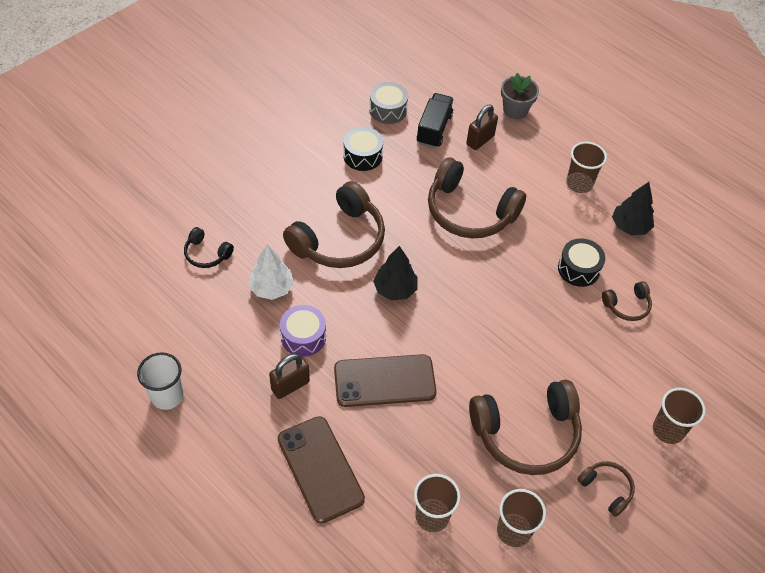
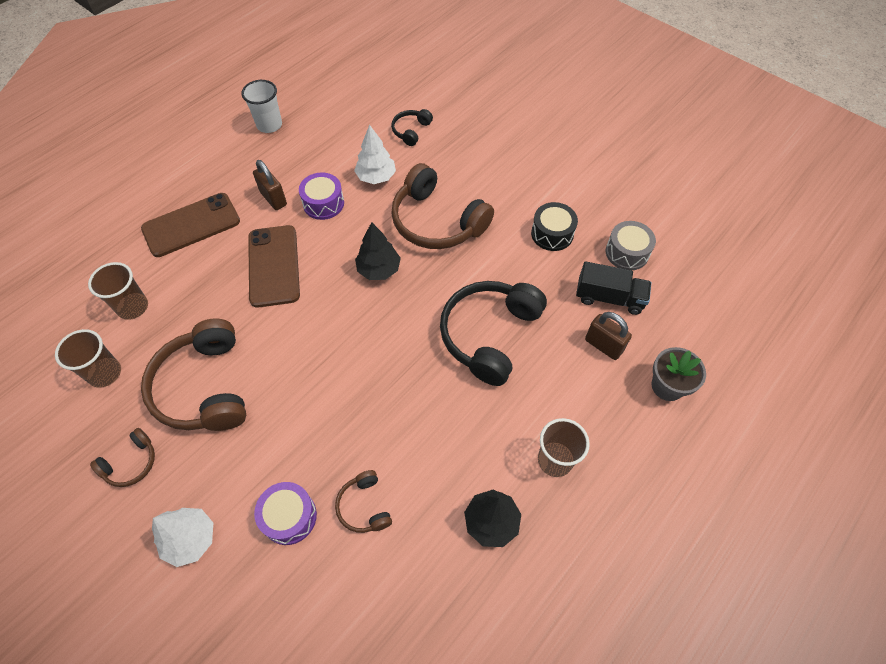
camera: 90 degrees right, 5 degrees up
(469, 211) = (490, 335): brown headphones -> black headphones
(578, 269) = (416, 451): black drum -> none
(641, 358) = (289, 517): none -> purple drum
(668, 430) = (190, 539): brown cup -> white tree

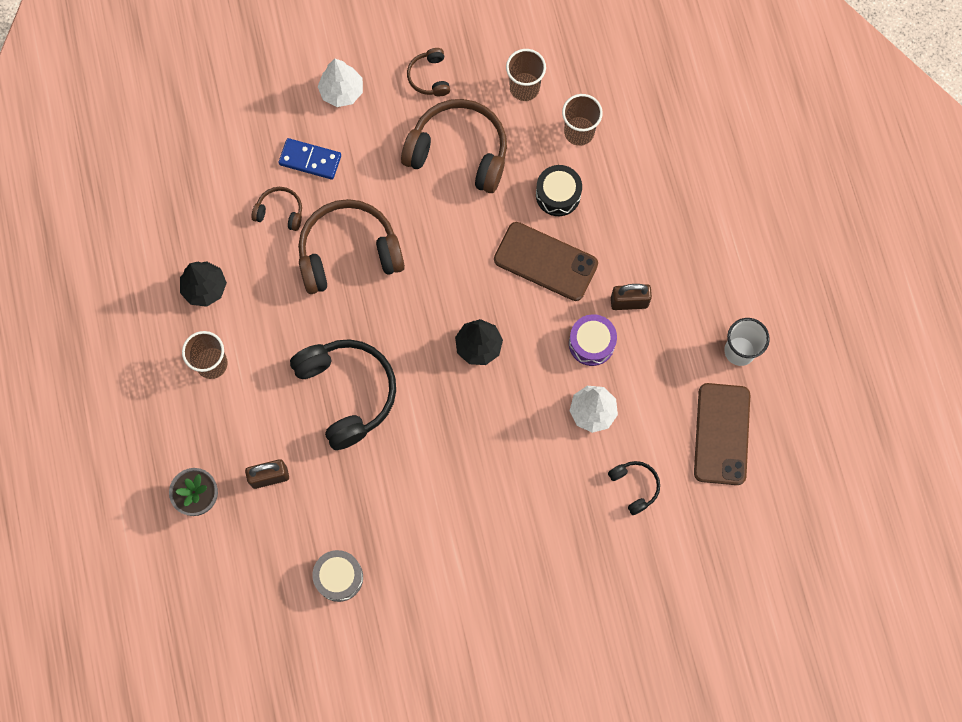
camera: 125 degrees right, 15 degrees up
(191, 225) = (644, 216): brown phone -> brown phone (721, 434)
(289, 517) = (310, 160): purple drum -> blue domino
(437, 221) = (497, 432): brown headphones -> brown headphones (349, 253)
(552, 234) = (408, 526): black drum -> black drum (558, 195)
(609, 297) = (307, 520): black truck -> none

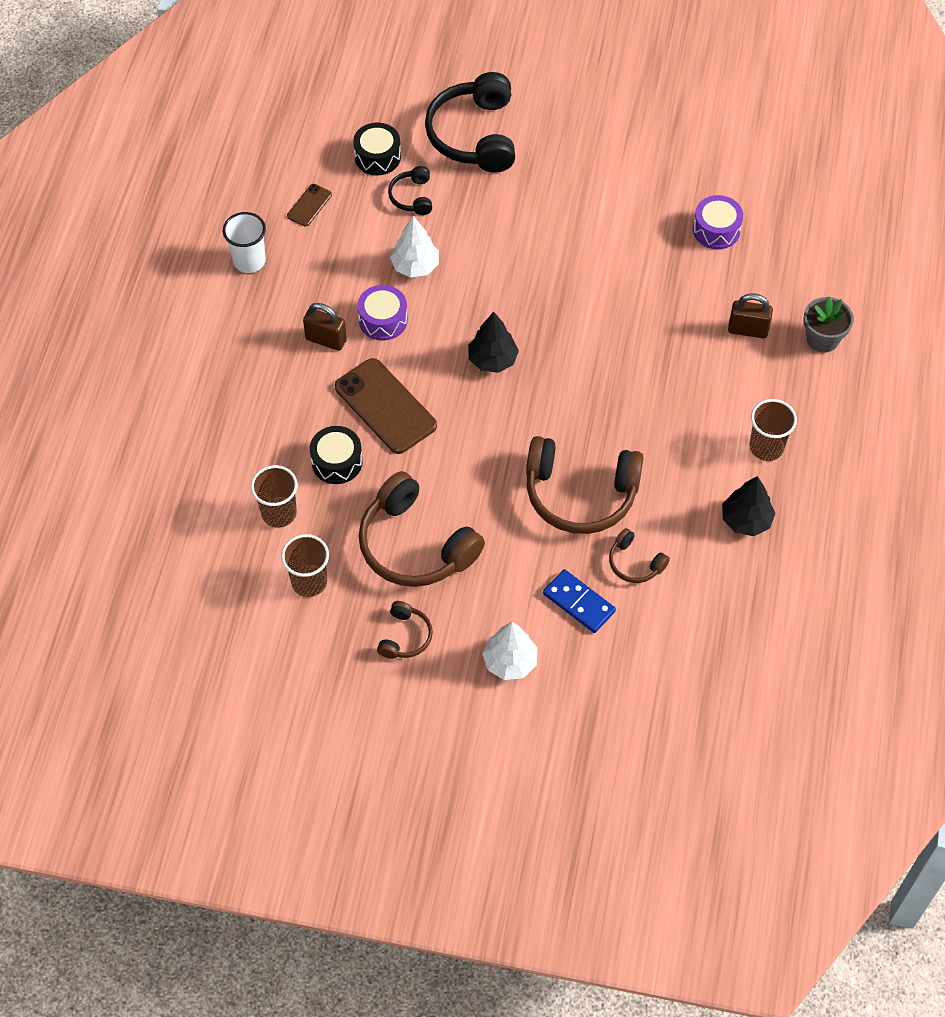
camera: 155 degrees left, 15 degrees down
(339, 577) = (716, 230): grey drum -> purple drum
(347, 393) = (641, 370): black headphones -> black headphones (474, 135)
(690, 518) = (377, 157): none -> black drum
(721, 434) = (309, 205): brown phone -> brown phone, size x0.49

